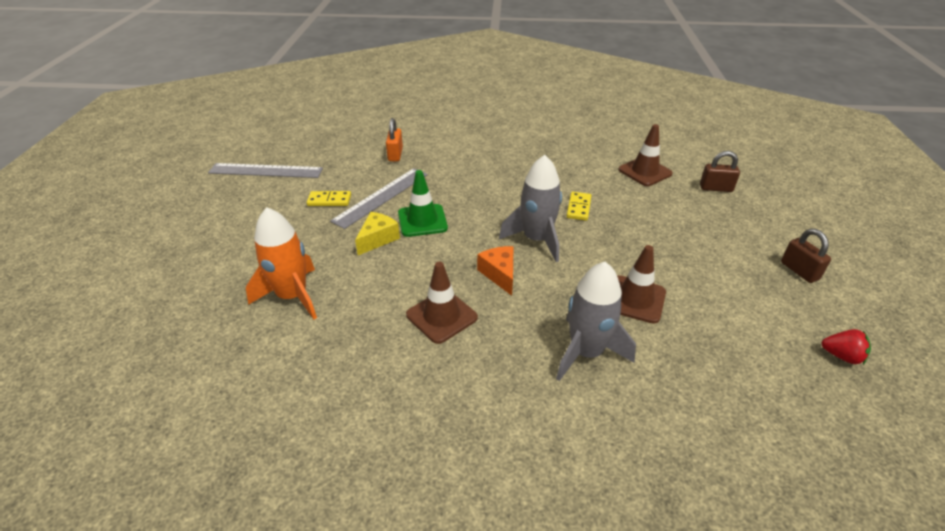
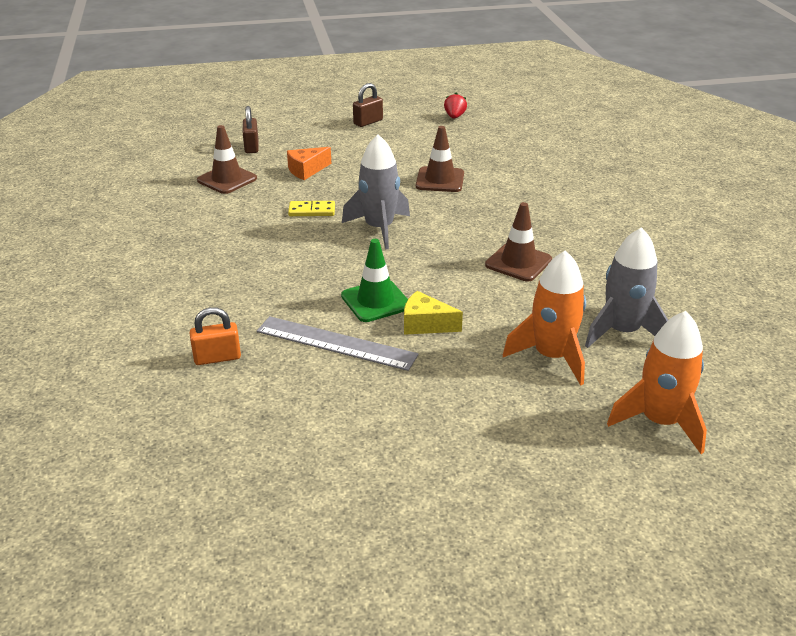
camera: 105 degrees left, 5 degrees down
(173, 334) = (659, 422): none -> orange rocket
(266, 170) = (298, 485): grey ruler -> none
(329, 200) = (361, 386): yellow domino -> none
(499, 274) = (443, 241): orange cheese -> orange cheese (306, 170)
(586, 352) = (513, 196): grey rocket -> grey rocket (622, 331)

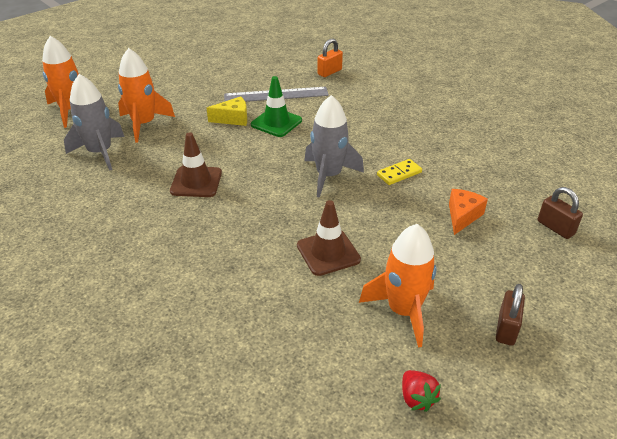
camera: 150 degrees right, 5 degrees up
(227, 179) = (509, 180): brown traffic cone -> none
(421, 143) = (403, 311): none -> orange rocket

